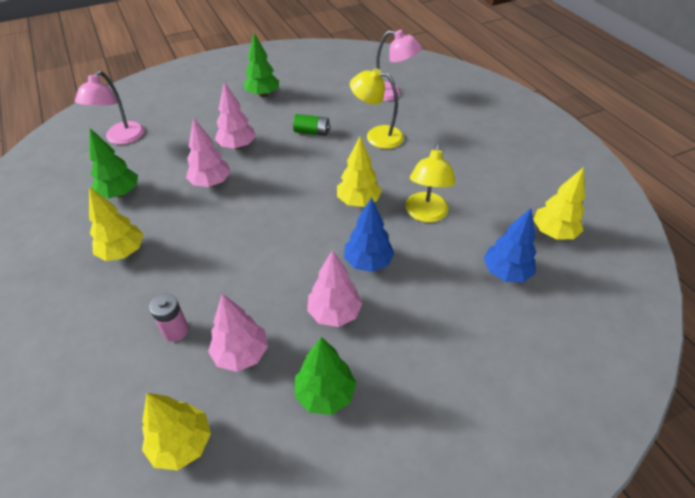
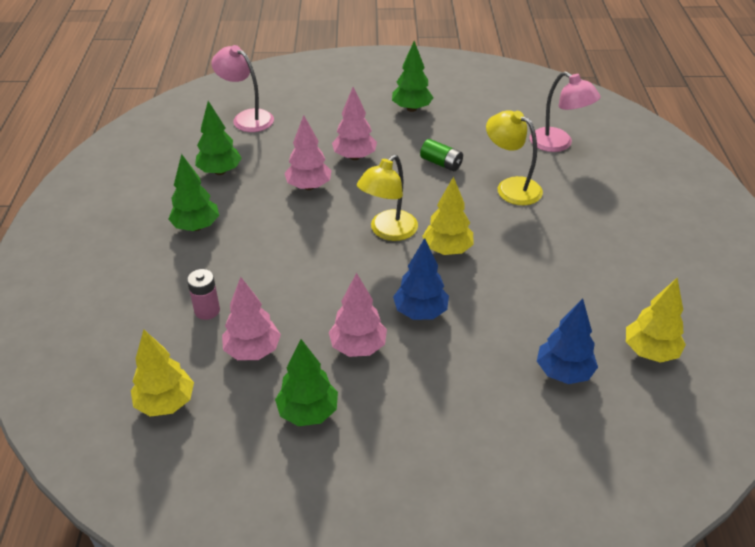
camera: 25 degrees right, 5 degrees down
(121, 138) = (247, 118): pink lamp -> pink lamp turned 90 degrees clockwise
(123, 252) = (196, 227): yellow tree -> green tree
(425, 214) = (513, 285): yellow lamp -> yellow lamp (388, 231)

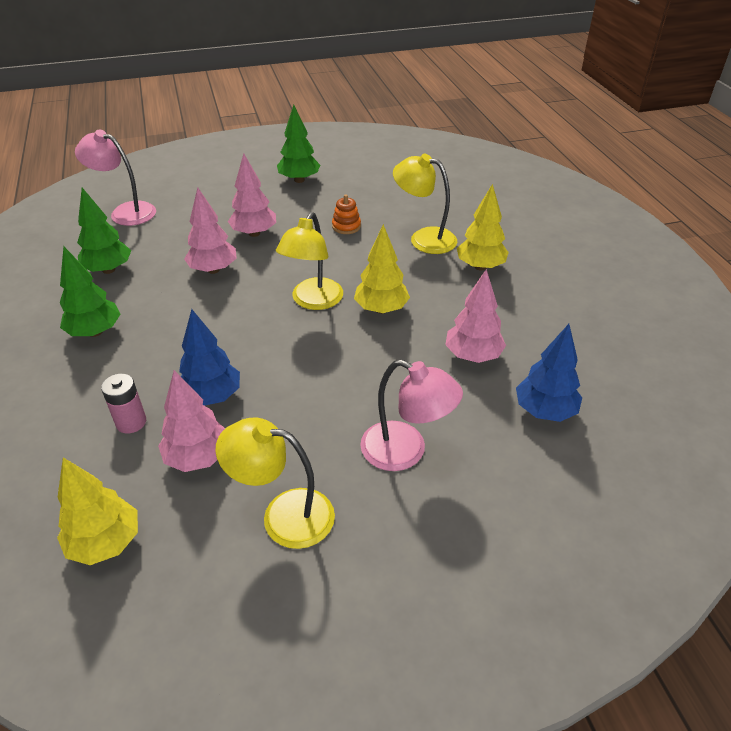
camera: 15 degrees left, 0 degrees up
(308, 412) = (283, 515): green tree -> yellow lamp
(358, 347) = (319, 428): pink tree -> pink tree (473, 356)
(420, 312) = (375, 378): blue tree -> blue tree (212, 396)
(441, 163) = (346, 226): green battery -> orange stacking toy
(558, 144) = (454, 192): pink lamp -> pink lamp (405, 452)
(650, 352) = (619, 373): yellow tree -> yellow tree (480, 266)

